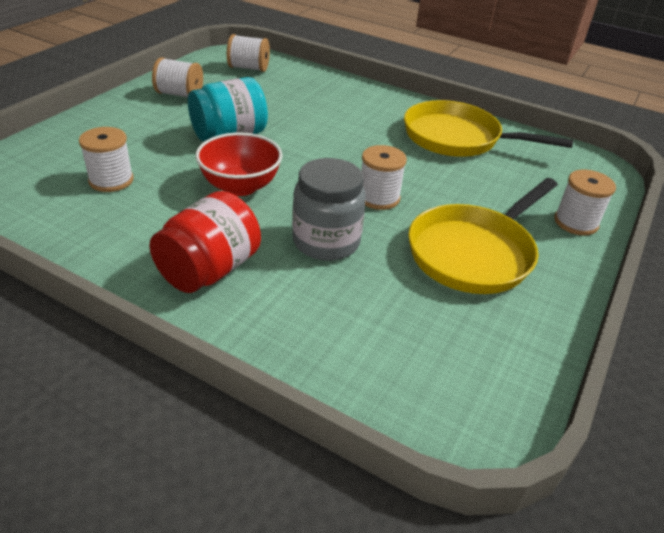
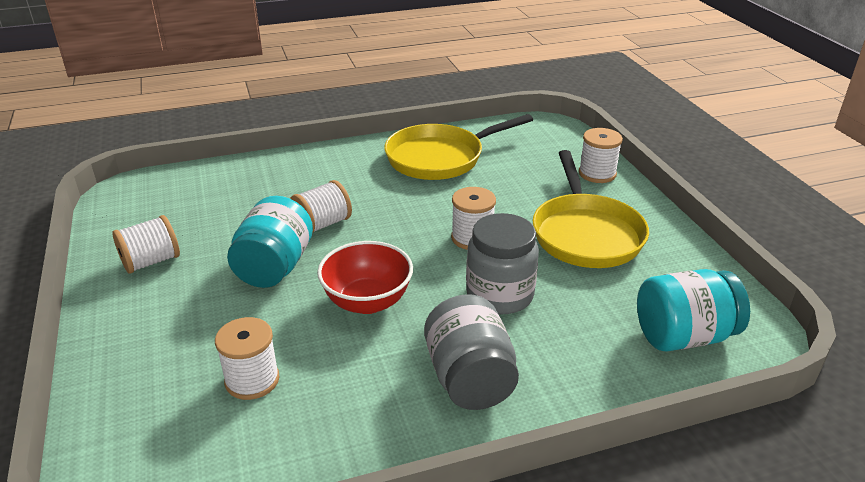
camera: 45 degrees left, 5 degrees down
(209, 270) = (469, 379): red jar -> grey jar
(248, 68) = (168, 196): white spool -> white spool (322, 224)
(409, 374) = (683, 336): none -> turquoise jar

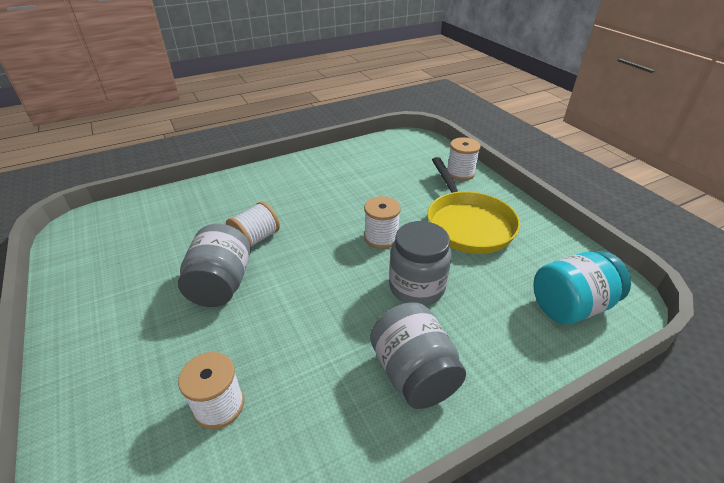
camera: 10 degrees left, 5 degrees up
(151, 261) = (107, 292): white spool -> none
(274, 267) = (221, 284): turquoise jar -> grey jar
(367, 301) = (308, 308): red bowl -> none
(440, 158) = (338, 171): yellow pan -> none

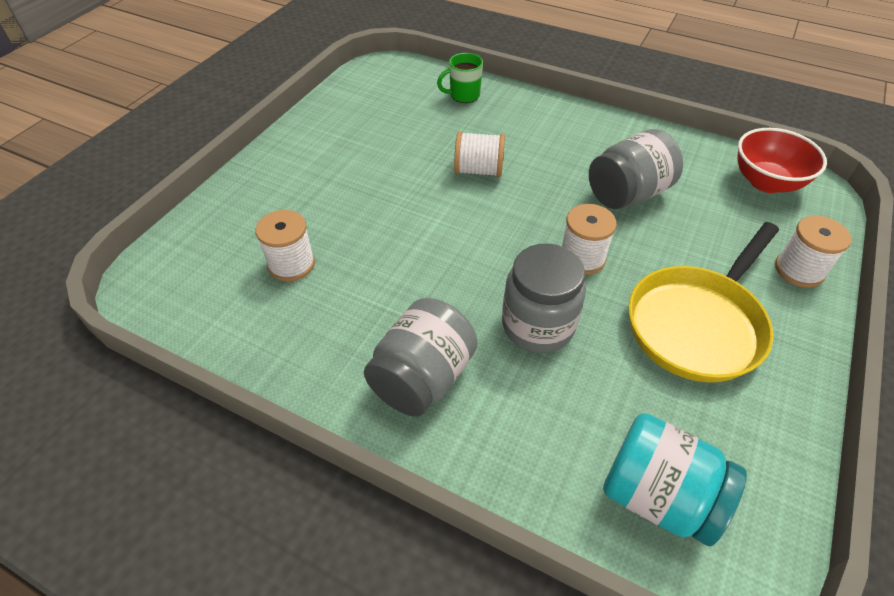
camera: 55 degrees right, 10 degrees up
(174, 205) = (463, 95): none -> green mug
(221, 284) = (404, 186): grey jar -> grey jar (628, 194)
(395, 147) = (766, 182): none -> red bowl

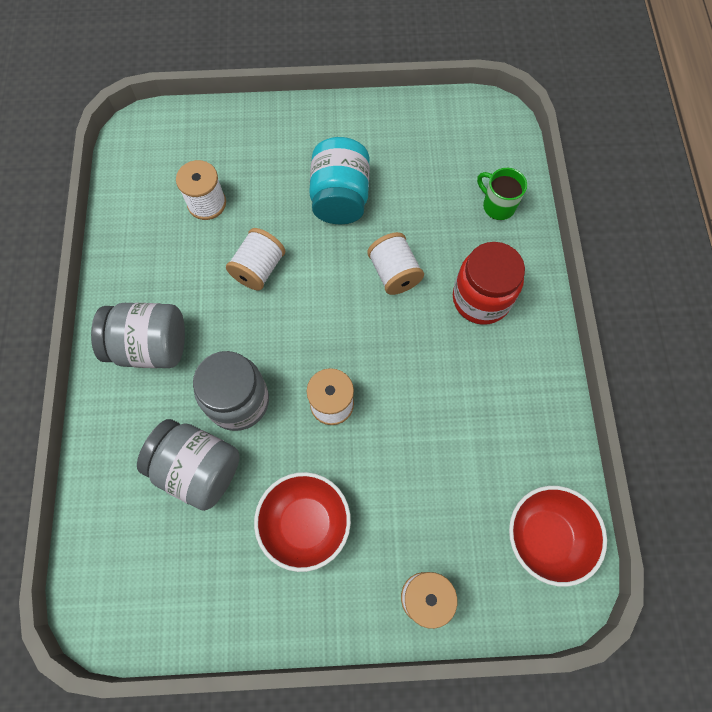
camera: 60 degrees right, 20 degrees up
(401, 254) = (259, 269): none -> white spool
(539, 134) = (481, 299): none -> red jar
(628, 194) = (441, 411): grey jar -> grey jar (198, 469)
(658, 496) = (127, 543): turquoise jar -> turquoise jar (340, 198)
(697, 324) = (305, 524): yellow pan -> red bowl

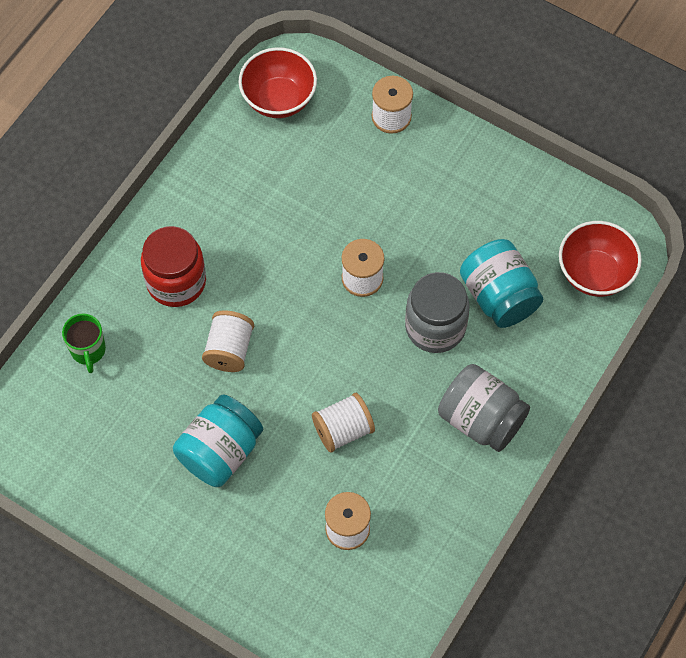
camera: 145 degrees left, 5 degrees down
(198, 469) = (499, 296): grey jar -> turquoise jar
(305, 524) = (442, 209): red bowl -> red bowl (594, 273)

